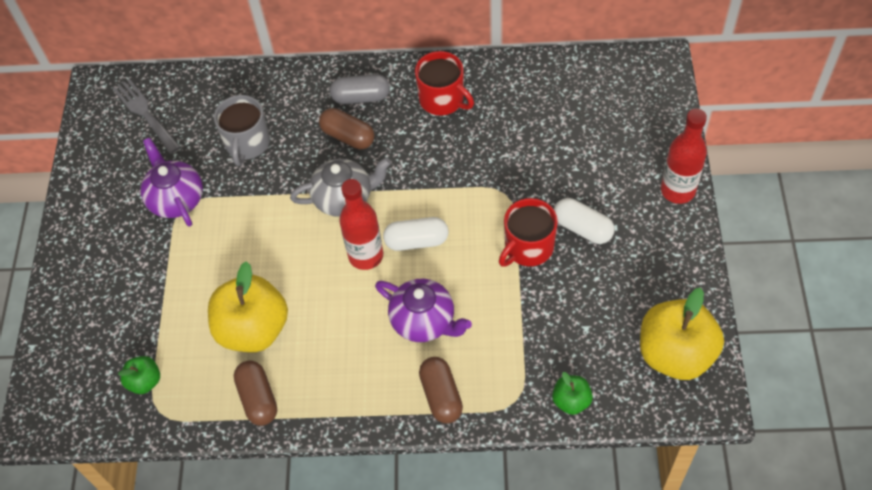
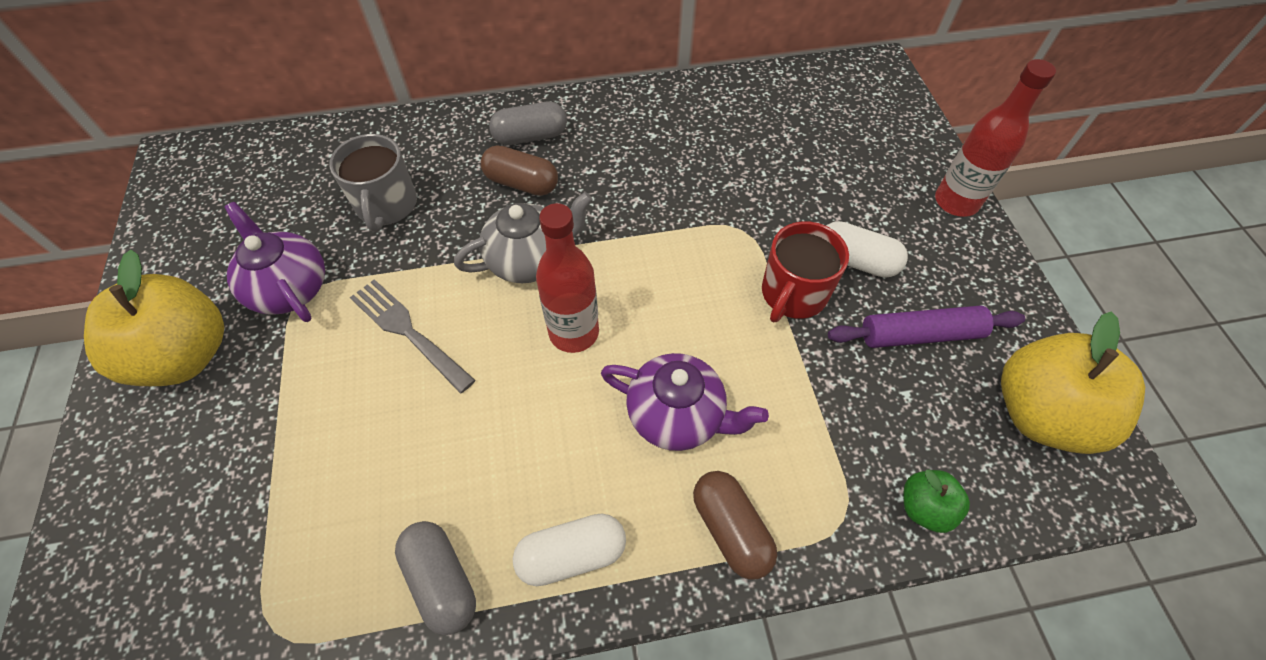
camera: 15 degrees left, 0 degrees up
(145, 114) = (242, 183): grey fork -> grey fork (408, 331)
(145, 381) = (248, 580): green apple -> none
(253, 329) = (422, 464): yellow apple -> yellow apple (186, 355)
(258, 398) = (441, 580): brown capsule -> grey capsule
(416, 241) = (640, 304): white capsule -> white capsule (572, 554)
(442, 100) = (634, 129): red mug -> none
(610, 288) = (920, 334): none -> purple rolling pin

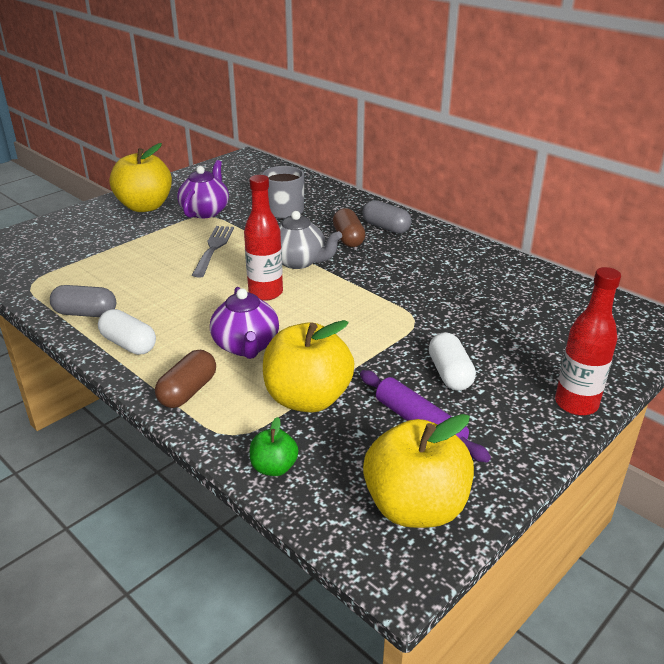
camera: 55 degrees right, 25 degrees down
(441, 580) = (86, 313): grey capsule -> grey capsule turned 75 degrees clockwise
(793, 294) = (386, 357): red mug -> none
(822, 409) = (307, 399): none -> yellow apple

